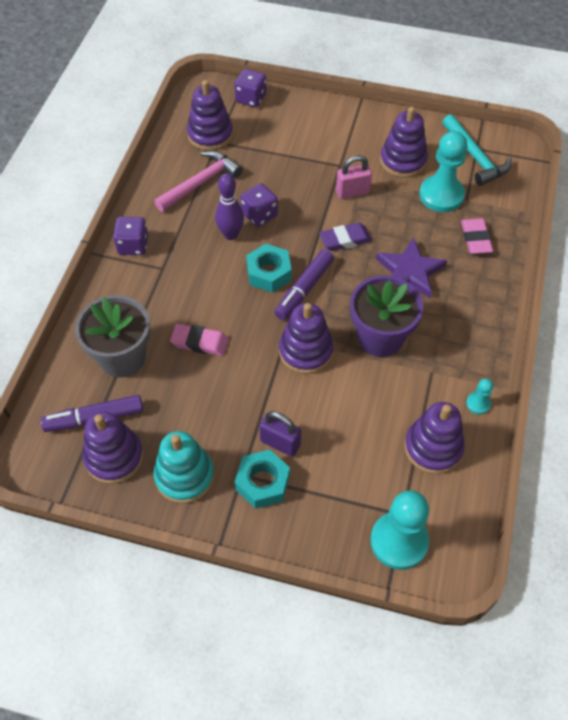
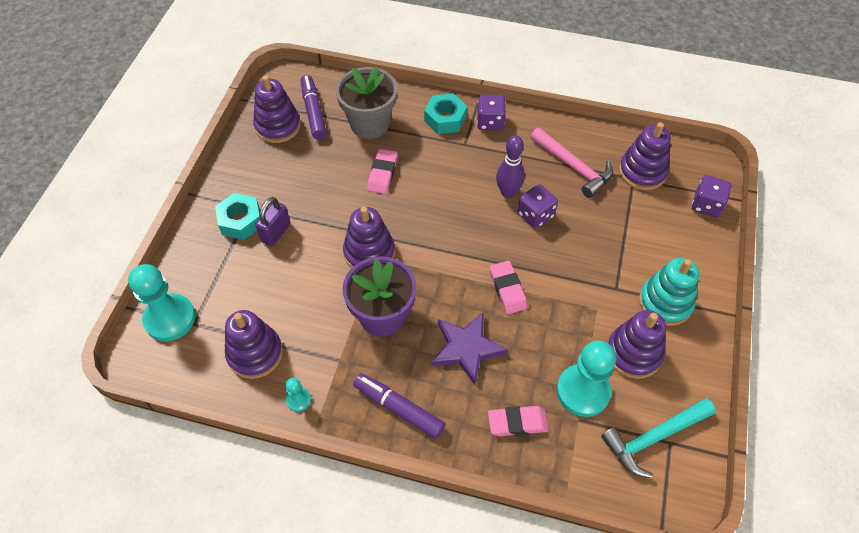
camera: 90 degrees right, 0 degrees up
(184, 476) = (255, 170): turquoise stacking toy -> turquoise stacking toy (665, 302)
(269, 273) = (461, 223): turquoise nut -> turquoise nut (445, 119)
(304, 289) = (441, 252): purple marker -> purple marker (399, 408)
(345, 240) = (507, 289): purple eraser -> pink eraser
(352, 192) = (576, 299): pink padlock -> none

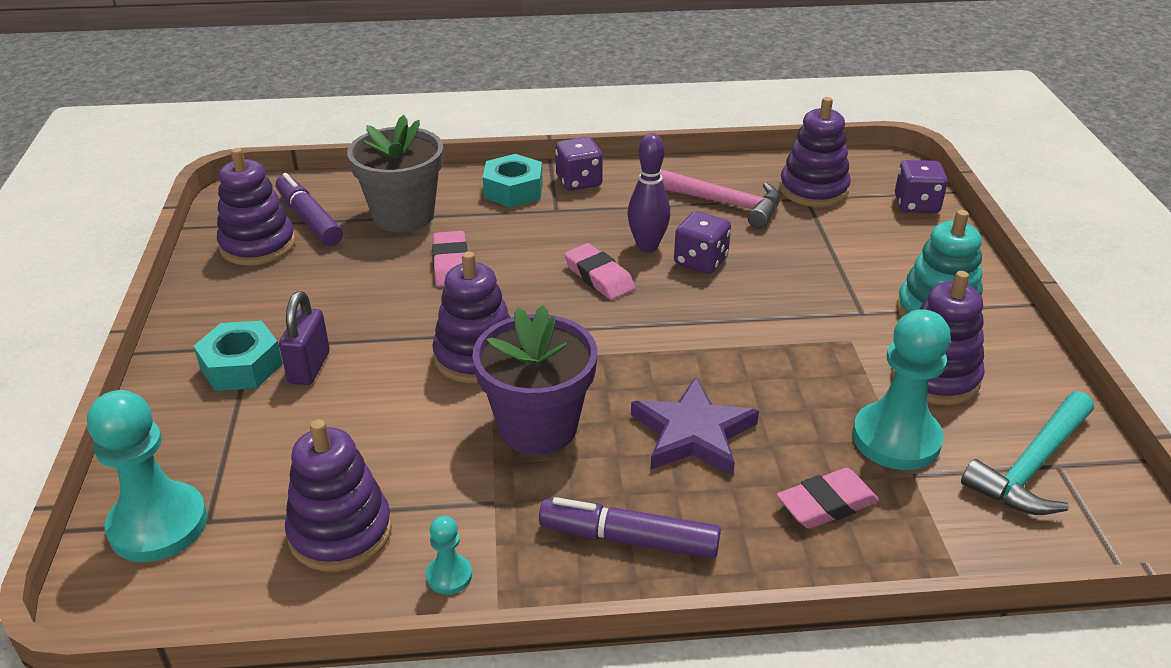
camera: 20 degrees left, 20 degrees down
(507, 289) = (711, 349): pink eraser -> pink eraser (599, 277)

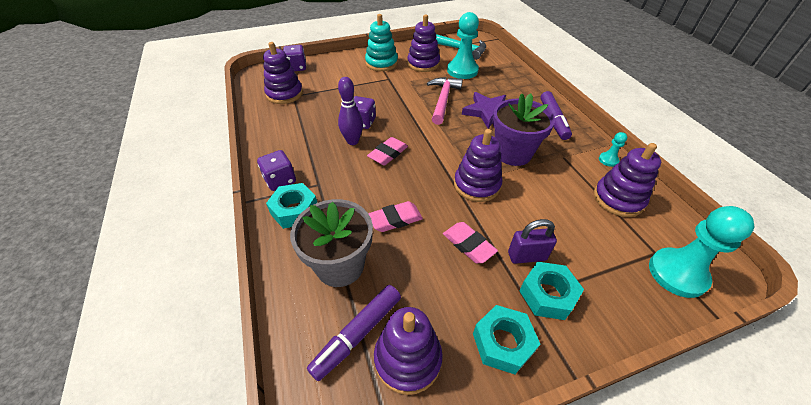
camera: 105 degrees left, 10 degrees up
(218, 311) = (503, 343): none -> turquoise nut
(721, 203) = (302, 121): pink hammer -> pink hammer (443, 100)
(826, 504) = (504, 82): pink eraser -> pink eraser (468, 245)

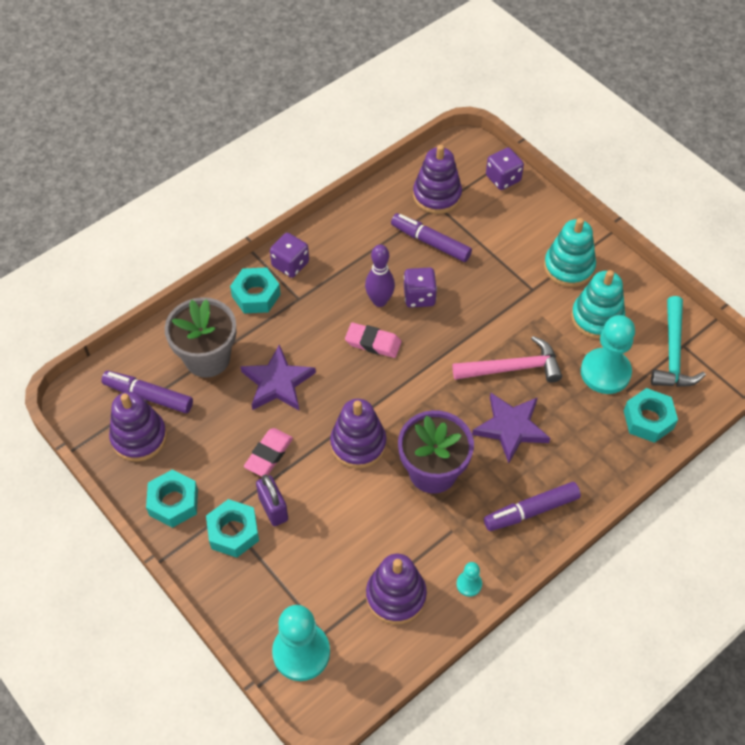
camera: 70 degrees right, 10 degrees up
(320, 106) = (430, 242): none -> purple marker
(395, 219) = (277, 382): pink eraser -> purple star
(423, 64) = (597, 318): purple stacking toy -> turquoise stacking toy
(500, 66) = (648, 419): none -> turquoise nut

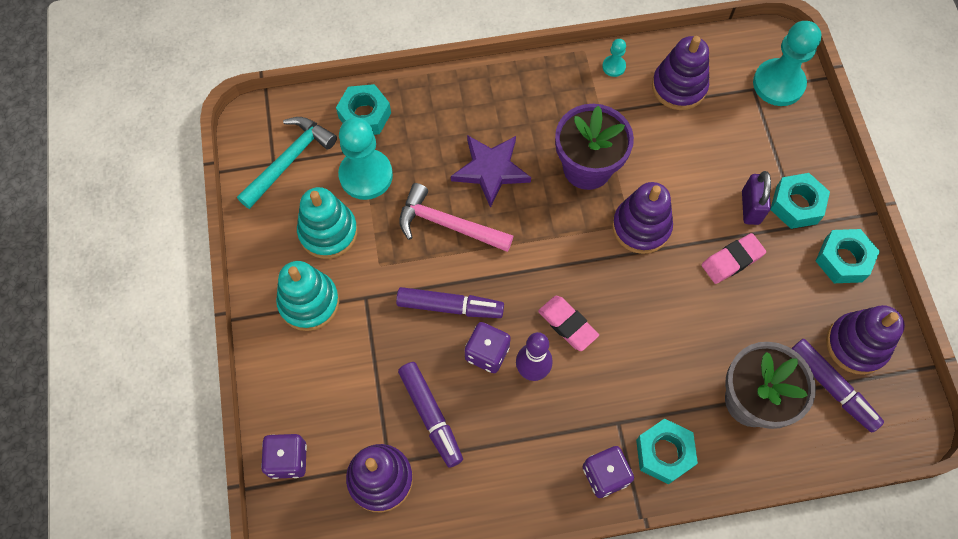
camera: 150 degrees left, 10 degrees up
(277, 382) = (689, 332): purple star -> none
(531, 510) = (524, 94): purple marker -> purple marker (450, 307)

